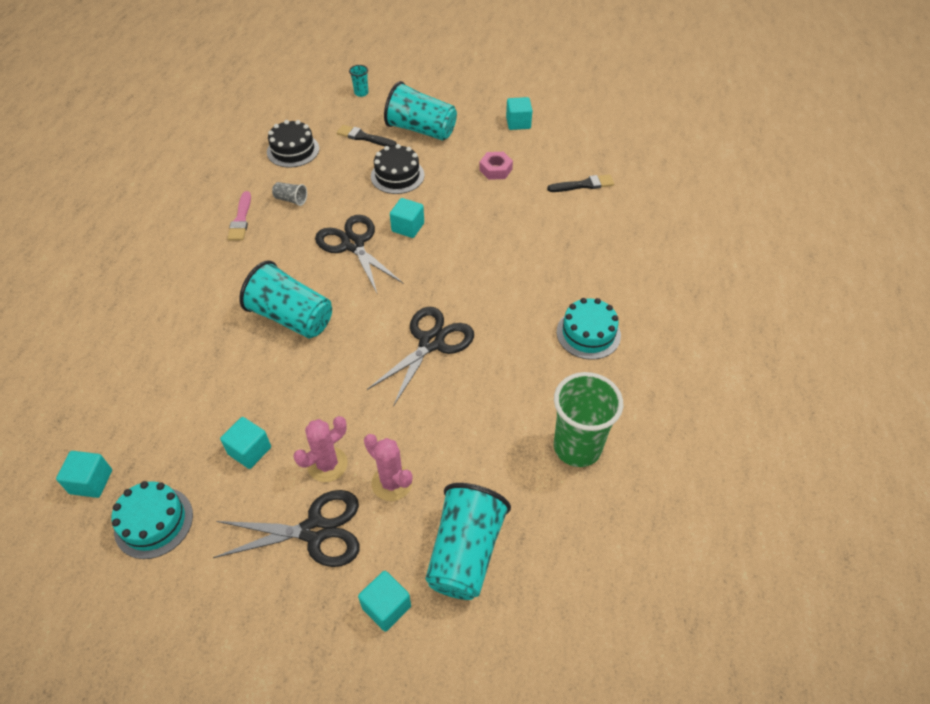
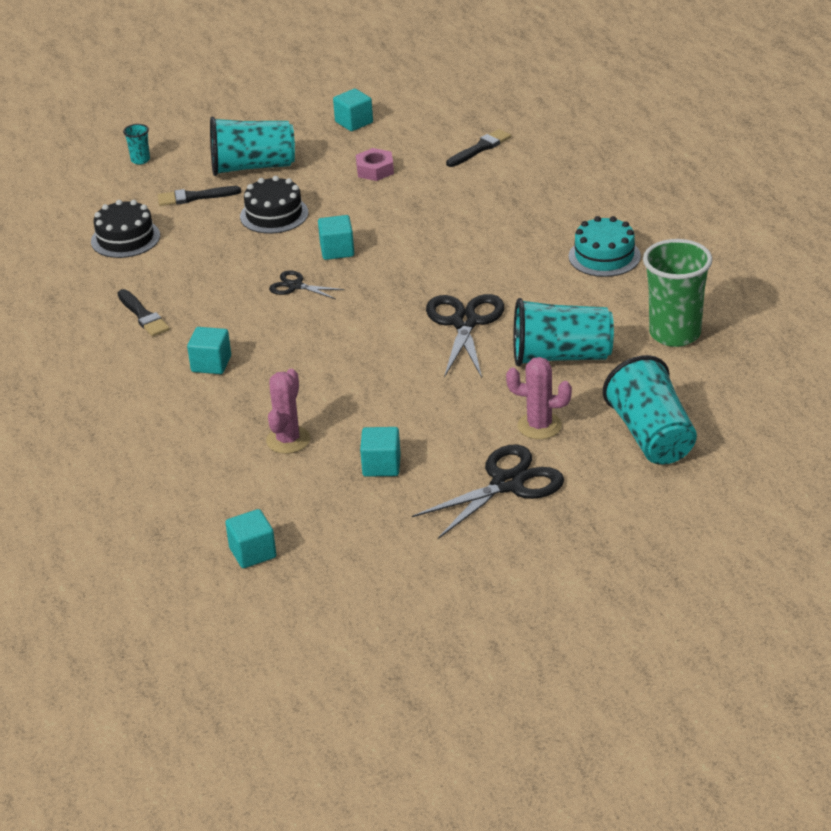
camera: 30 degrees left, 15 degrees down
(154, 522) = (351, 547): turquoise cake -> none
(241, 219) = (143, 316): pink brush -> black brush
(291, 200) = (179, 279): grey cup -> none
(291, 317) = (301, 364): turquoise cup -> turquoise cup (561, 357)
(327, 464) = (466, 441): pink cactus -> pink cactus (288, 440)
(353, 244) = (295, 286): black scissors -> black scissors, size x0.54
(386, 607) = (623, 496): turquoise cube -> turquoise cube (211, 364)

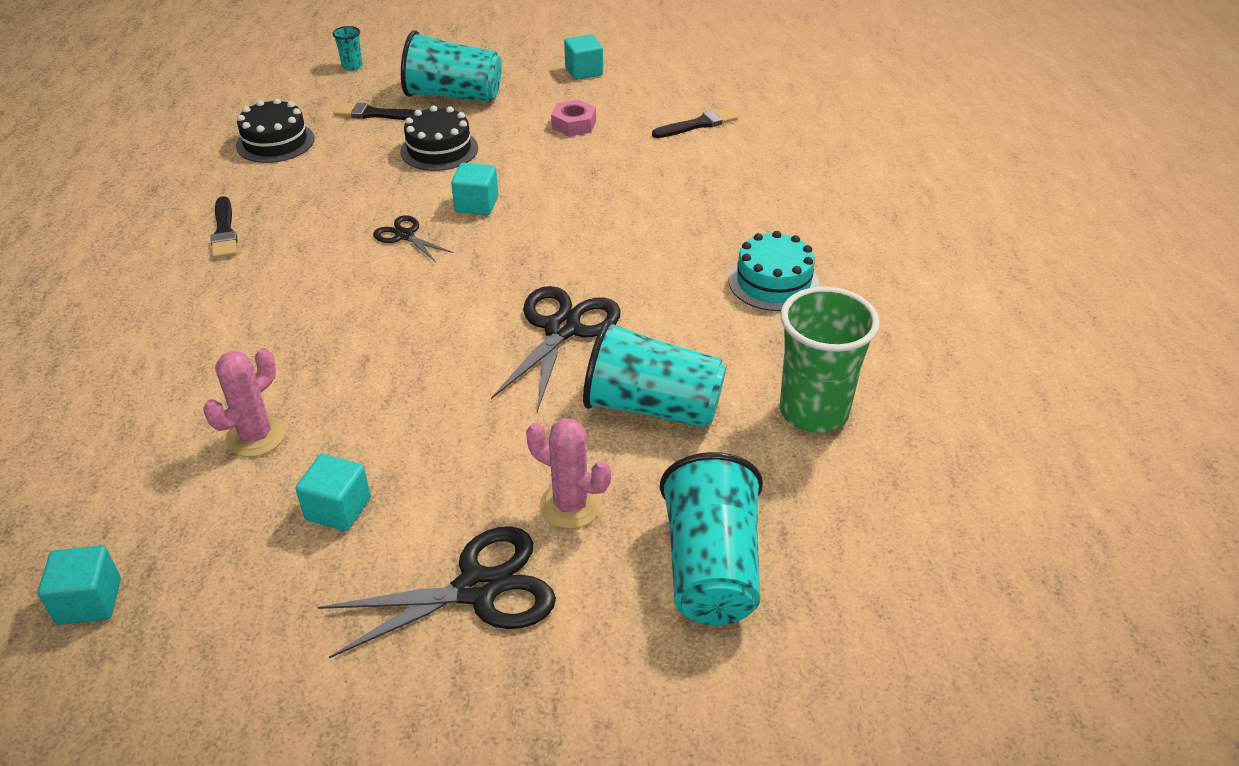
camera: 15 degrees right, 5 degrees up
(211, 364) = (248, 309): turquoise cube -> none

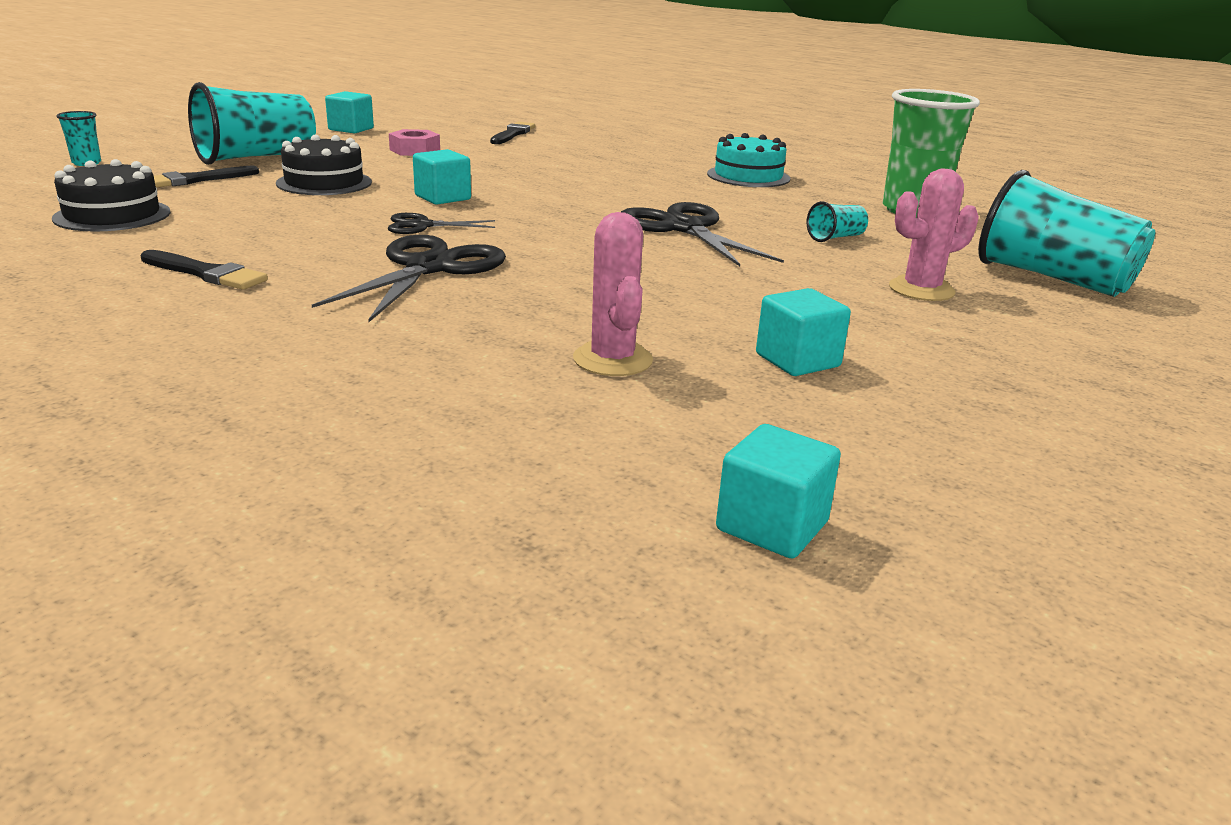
camera: 50 degrees left, 15 degrees down
(477, 589) = (992, 346): black scissors -> black scissors (429, 268)
(652, 407) = (835, 237): turquoise cup -> turquoise cup, size x0.44

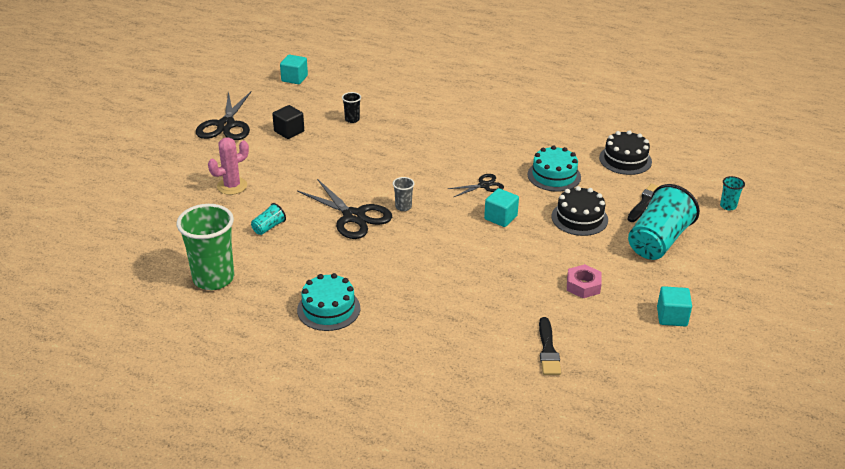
camera: 165 degrees right, 10 degrees up
(206, 273) = (529, 131): black brush -> none
(280, 218) = (554, 176): none -> turquoise cake
(429, 268) = (451, 153): black scissors -> black scissors (226, 125)
(591, 225) = (403, 207): none -> grey cup
(612, 360) = (352, 119): pink cactus -> black cup
(797, 360) = (289, 131): turquoise cube -> black cube
(1052, 278) = (161, 211): turquoise cup -> none

